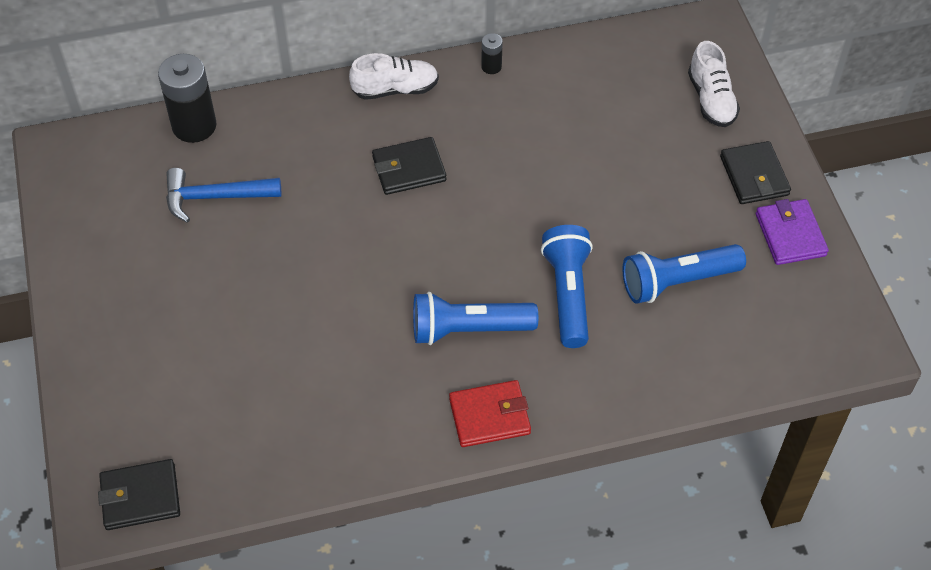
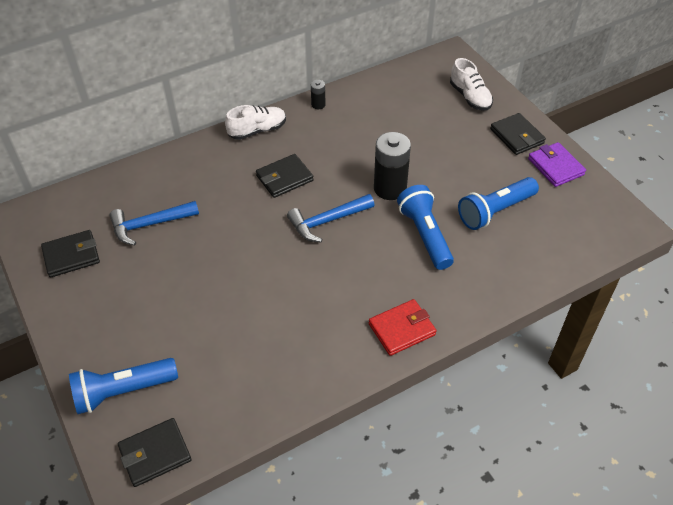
camera: 15 degrees left, 5 degrees down
(107, 218) = (71, 256): none -> black wallet
(194, 126) = (120, 181): black battery -> black battery (390, 188)
(445, 244) = (327, 221): none -> blue hammer
(468, 329) = (364, 274): blue flashlight -> blue flashlight (123, 391)

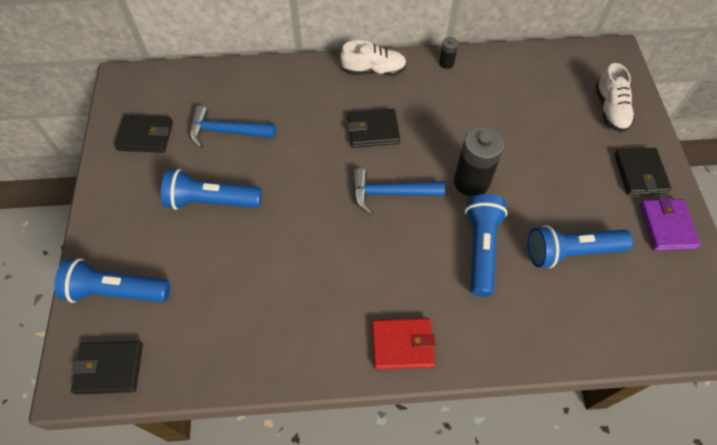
camera: 25 degrees right, 10 degrees up
(170, 285) = (211, 201): none -> blue flashlight

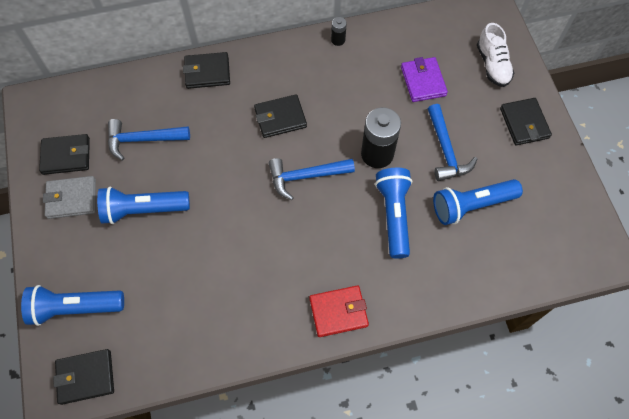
camera: 10 degrees left, 5 degrees up
(140, 178) = (72, 199): none -> grey wallet
(306, 76) = (207, 72): none -> black wallet
(373, 70) = (271, 57): white shoe -> none
(548, 189) = (446, 150): none -> blue hammer
(667, 226) = (551, 169): purple wallet -> purple wallet (423, 81)

